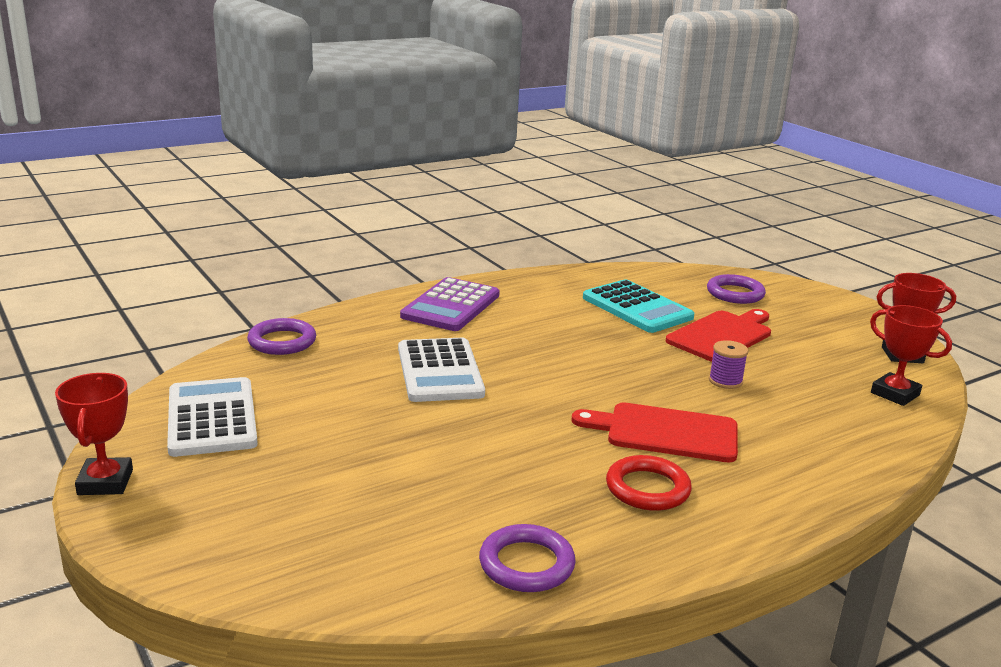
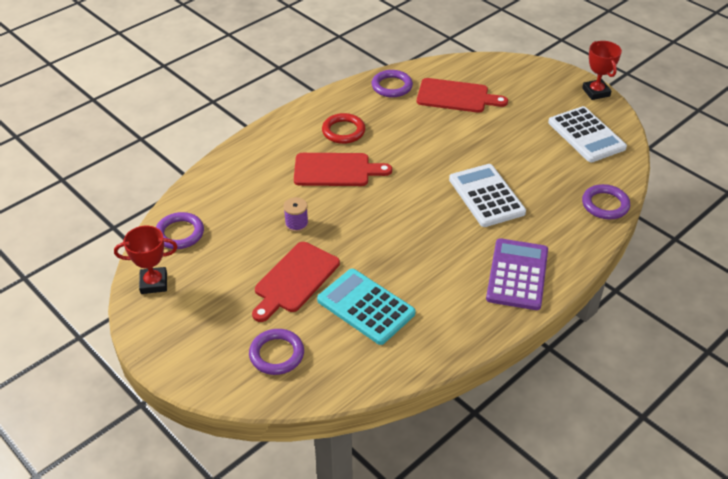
camera: 170 degrees right, 20 degrees up
(395, 519) = (456, 96): none -> red cutting board
(895, 394) = (180, 233): red trophy -> purple ring

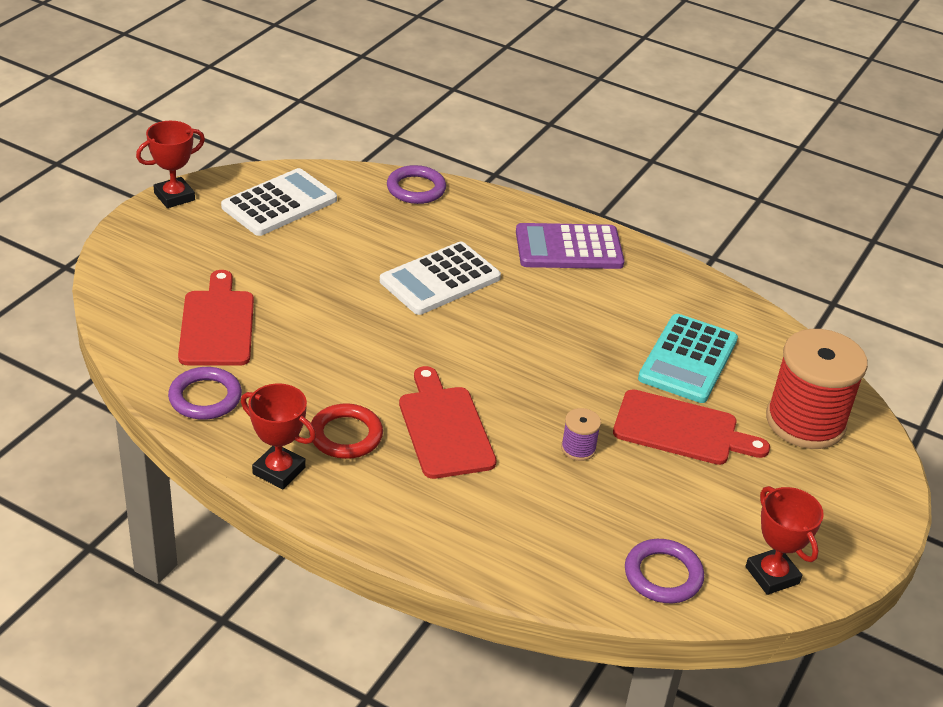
camera: 110 degrees left, 5 degrees down
(276, 354) = (805, 422): purple ring -> red spool
(324, 104) = (279, 471): none -> red trophy

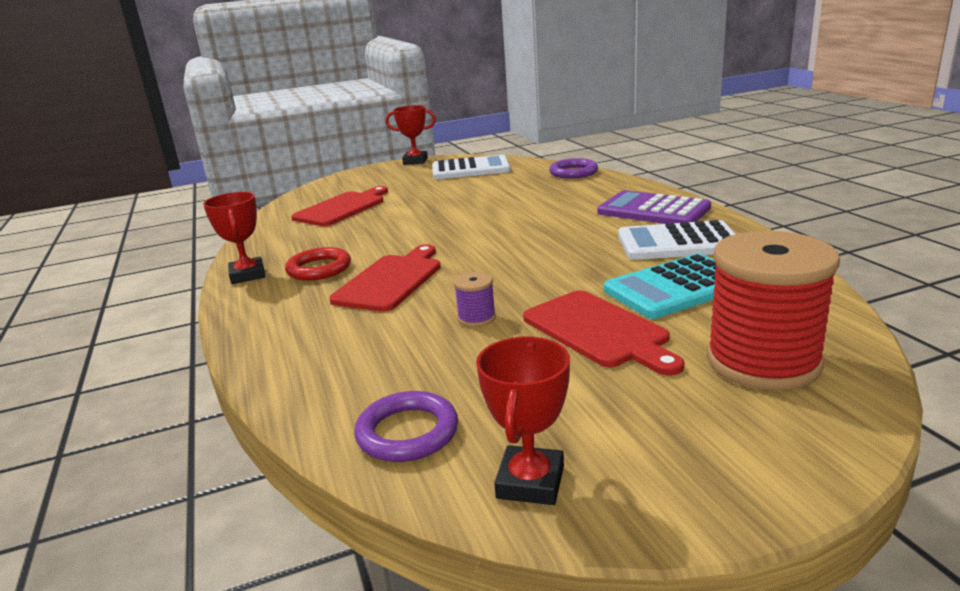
camera: 45 degrees right, 15 degrees down
(205, 397) = (275, 235): purple ring -> none
(440, 279) = (520, 211): white calculator -> white calculator (678, 243)

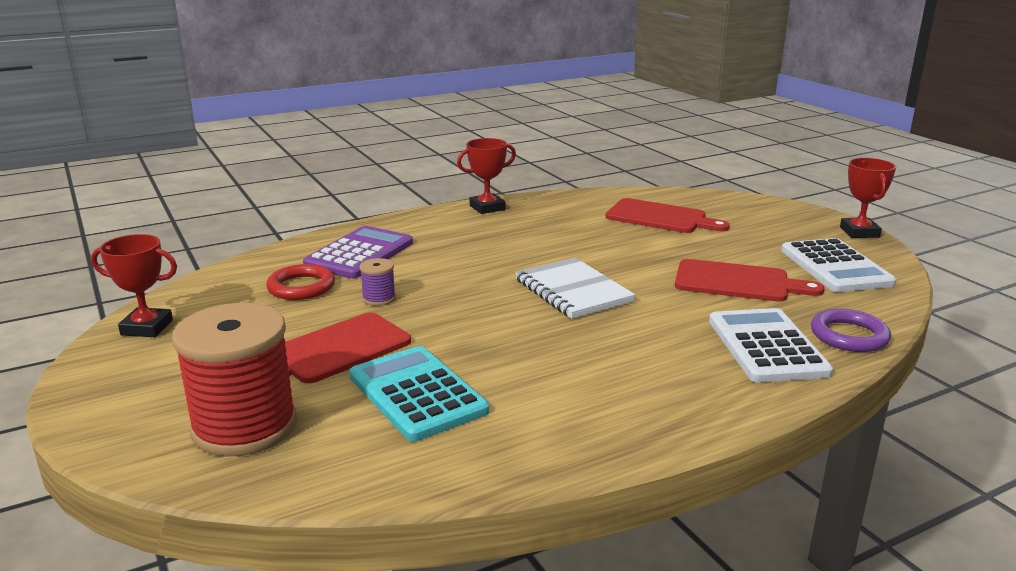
camera: 80 degrees right, 0 degrees up
(319, 269) = (496, 229): red ring -> red ring (301, 287)
(391, 280) = (465, 259): red cutting board -> red cutting board (738, 282)
(407, 432) = (223, 288): purple ring -> none
(486, 237) = (573, 291): none -> white notebook
(653, 210) = (677, 392): purple calculator -> purple calculator (360, 254)
(678, 243) = (551, 403): white calculator -> white calculator (767, 346)

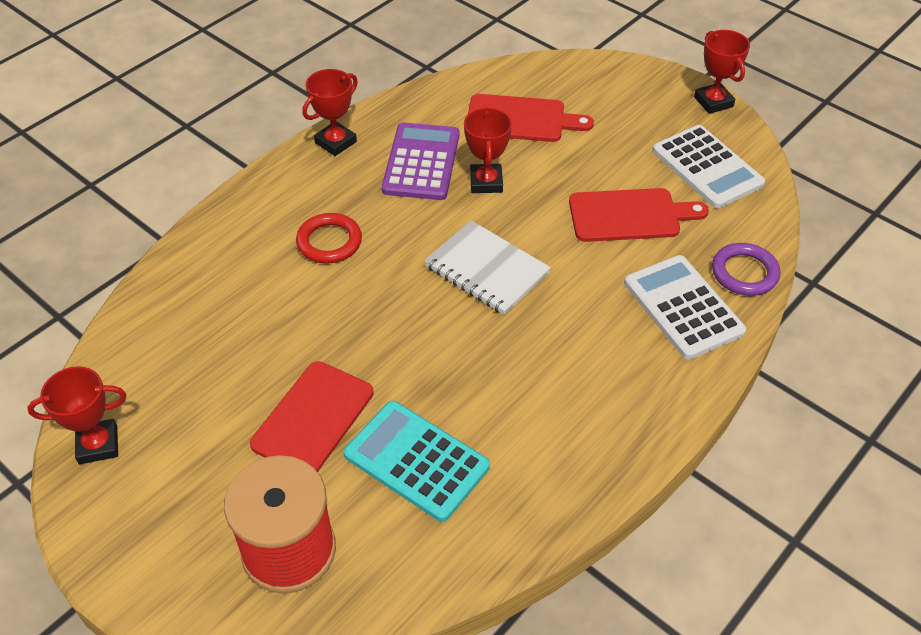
camera: 20 degrees left, 25 degrees up
(301, 287) = (216, 336): red ring -> red ring (329, 242)
(360, 254) = (244, 262): purple calculator -> purple calculator (421, 162)
(379, 298) = (306, 333): purple spool -> none
(606, 244) = (486, 182): none -> red trophy

